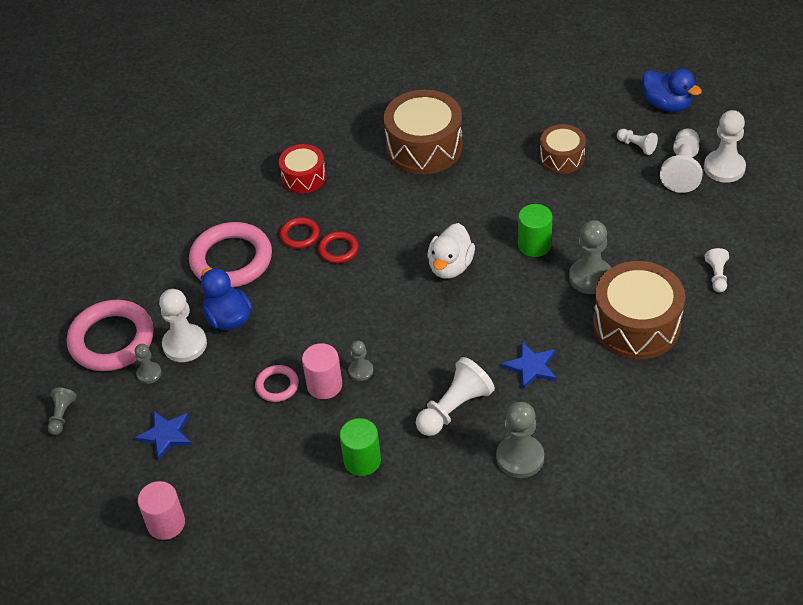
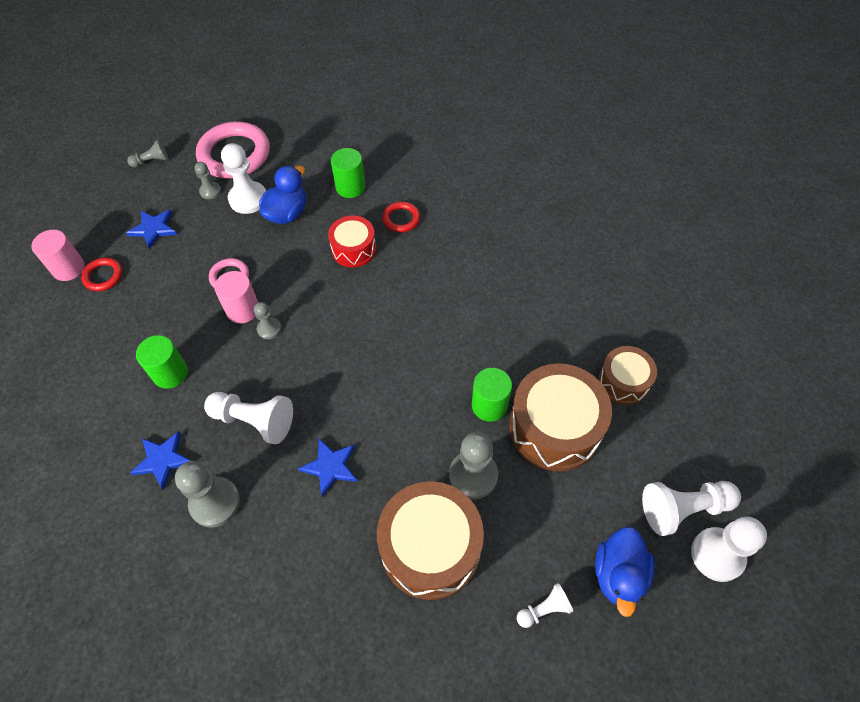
camera: 60 degrees right, 10 degrees up
(231, 259) = (350, 187): pink ring -> green cylinder
(303, 177) = (469, 192): red drum -> red drum (353, 249)
(338, 249) = (399, 252): red ring -> red ring (103, 276)
(424, 147) = (561, 261): brown drum -> brown drum (555, 427)
(450, 266) = (424, 345): white duck -> none
(455, 487) = (162, 460): none -> blue star
(637, 146) = (688, 447): white pawn -> none
(667, 104) = (774, 453): blue duck -> blue duck (618, 575)

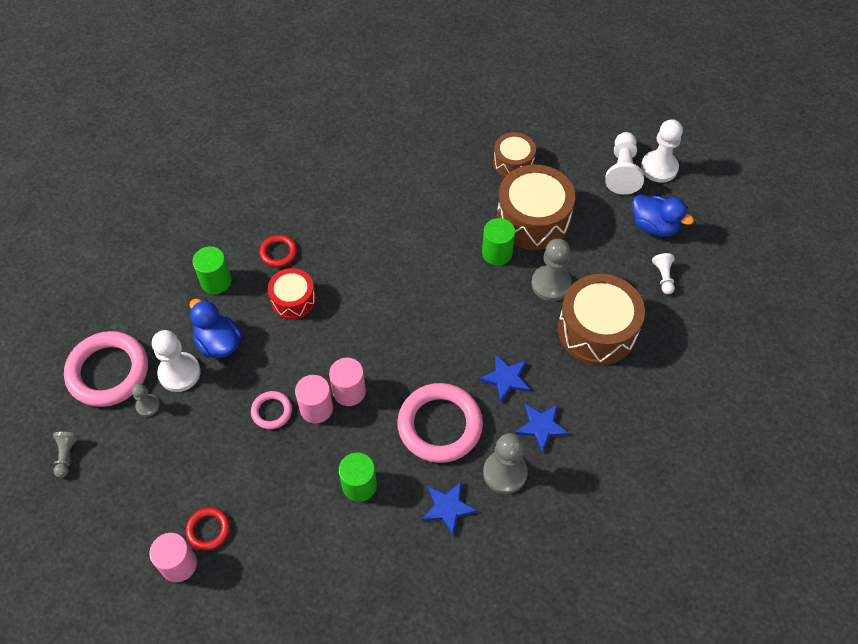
camera: 70 degrees left, 0 degrees up
(154, 229) = (170, 470): blue star -> blue star (541, 426)
(254, 421) = (440, 425): white pawn -> pink ring
(269, 329) = (349, 391): grey pawn -> pink cylinder

